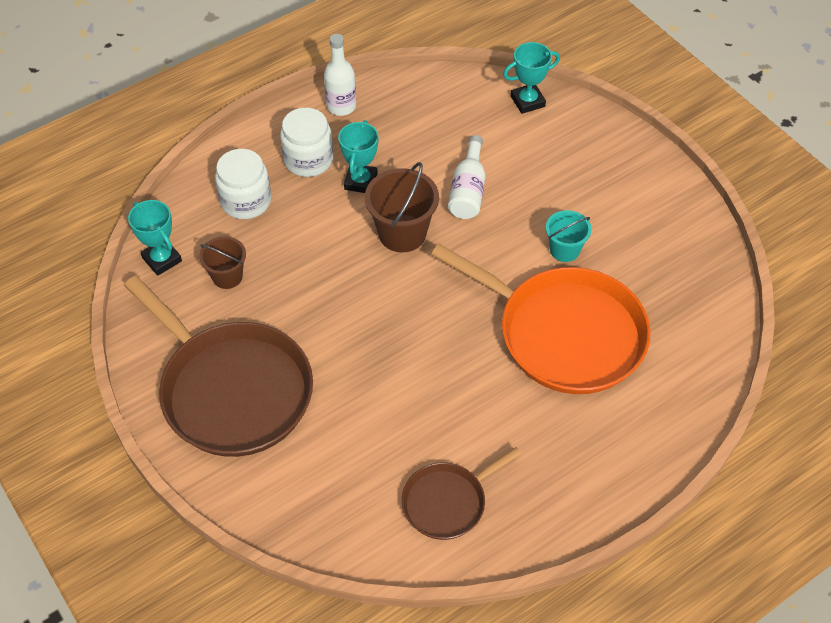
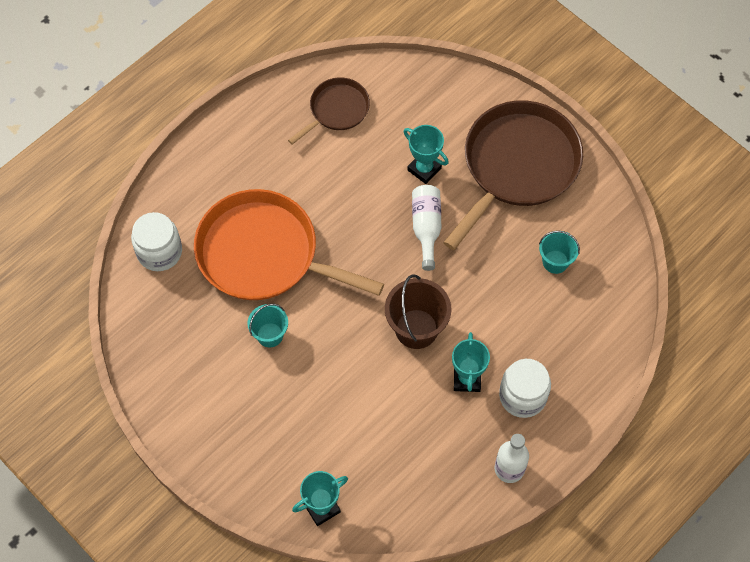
camera: 170 degrees right, 10 degrees up
(162, 259) = (616, 269): turquoise trophy -> turquoise trophy (424, 169)
(227, 276) = (555, 261): brown bucket -> turquoise bucket
(232, 390) = (517, 166): brown pan -> brown pan turned 90 degrees clockwise
(246, 201) = (565, 340): white jar -> white jar (159, 252)
(468, 190) = (365, 385): white bottle -> white bottle (426, 228)

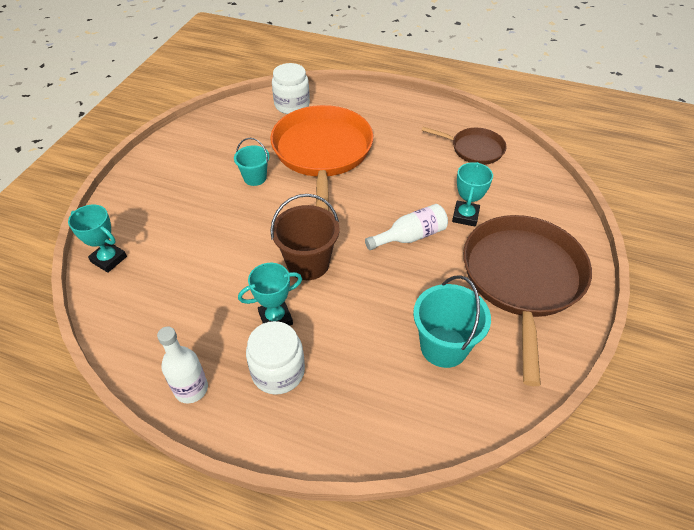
camera: 65 degrees right, 15 degrees down
(517, 166) = (522, 279): brown pan -> brown pan turned 90 degrees counterclockwise
(555, 261) = (444, 346): turquoise bucket -> turquoise bucket, size x1.62

